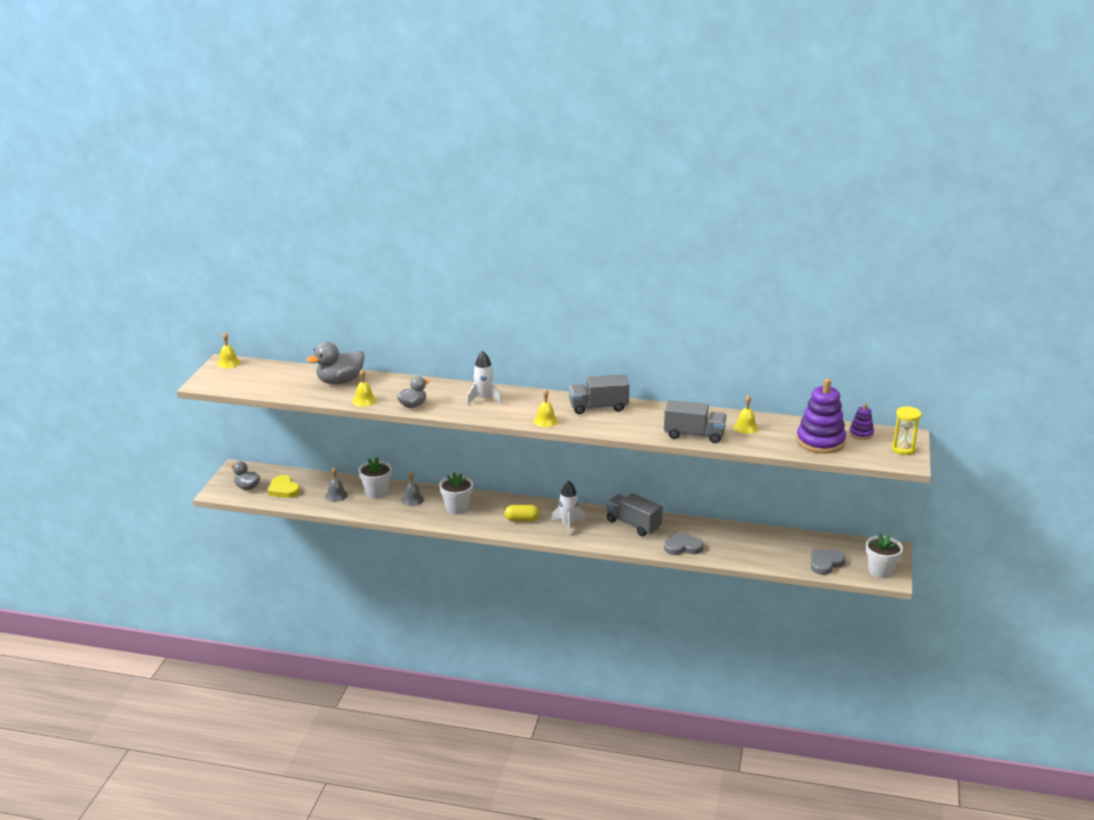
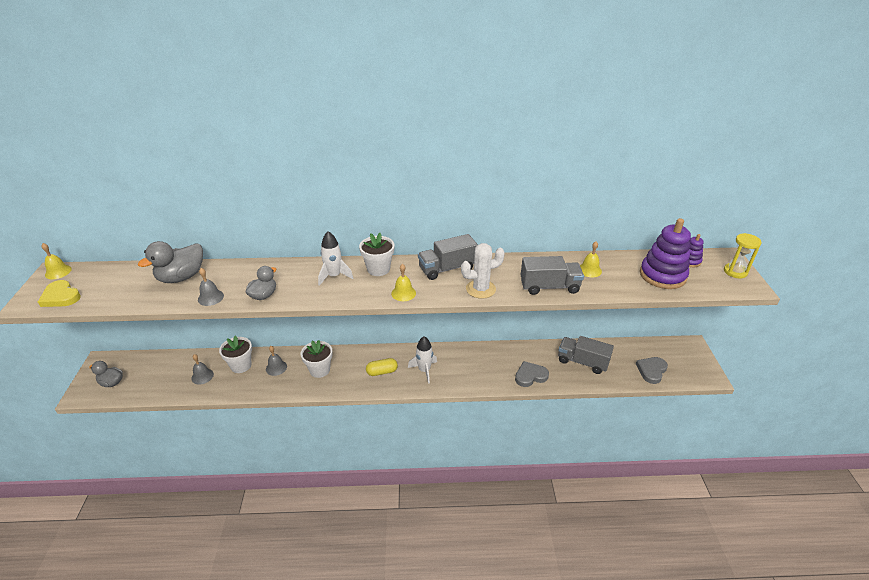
camera: 15 degrees left, 10 degrees up
(283, 489) = (149, 378): yellow heart -> yellow heart (61, 296)
(364, 400) = (210, 297): yellow bell -> grey bell
(623, 428) = (480, 289): none -> white cactus
(633, 524) = (479, 359): grey truck -> grey truck (582, 362)
(880, 571) = (697, 370): white flower pot -> white flower pot (378, 269)

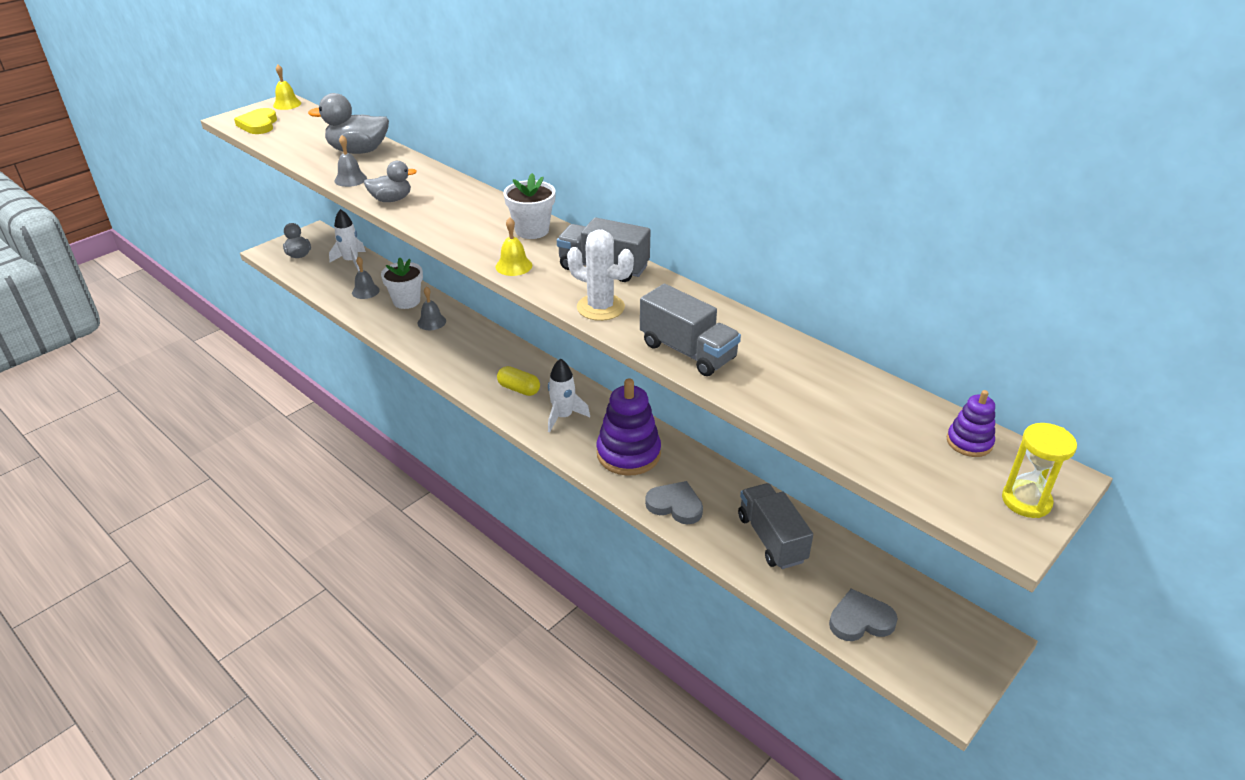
camera: 45 degrees right, 0 degrees up
(319, 370) = (465, 348): white flower pot -> none
(334, 276) = (479, 215): white rocket -> white rocket (351, 261)
(589, 270) = (780, 365): yellow bell -> none
(662, 275) = (881, 432): purple stacking toy -> purple stacking toy (628, 454)

